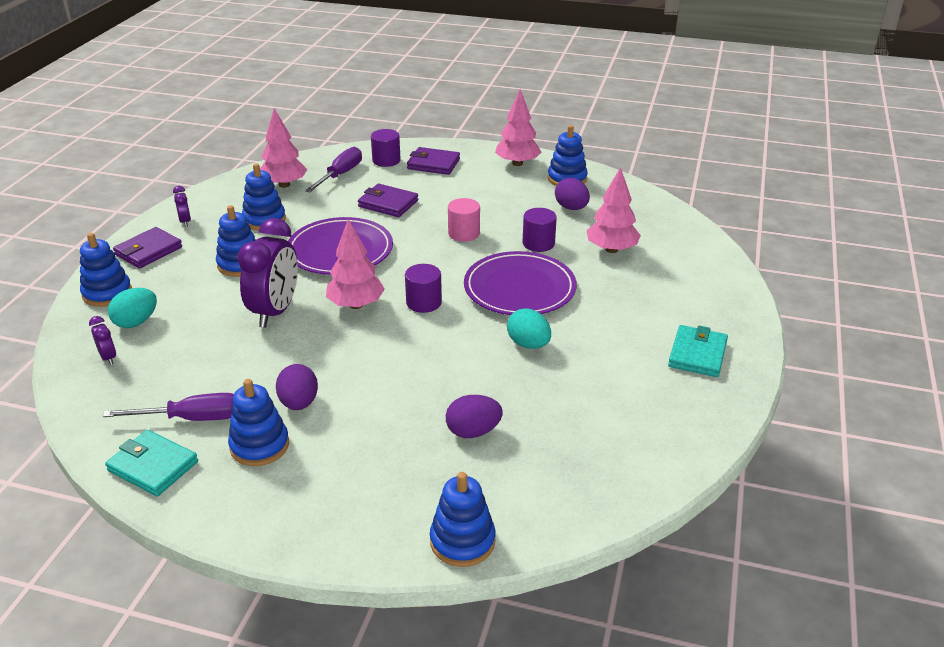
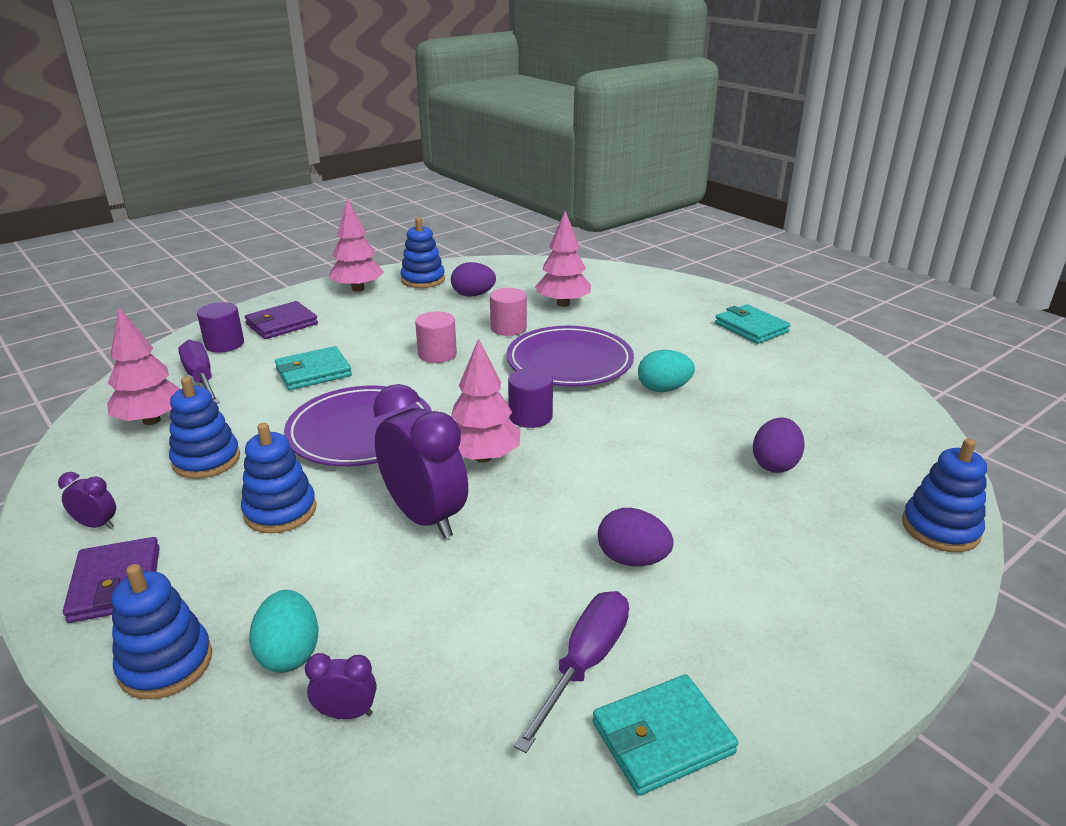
camera: 55 degrees left, 5 degrees down
(259, 445) = (691, 618): blue stacking toy -> none
(388, 203) = (313, 372): purple wallet -> turquoise wallet
(538, 243) = (508, 328): purple cylinder -> pink cylinder

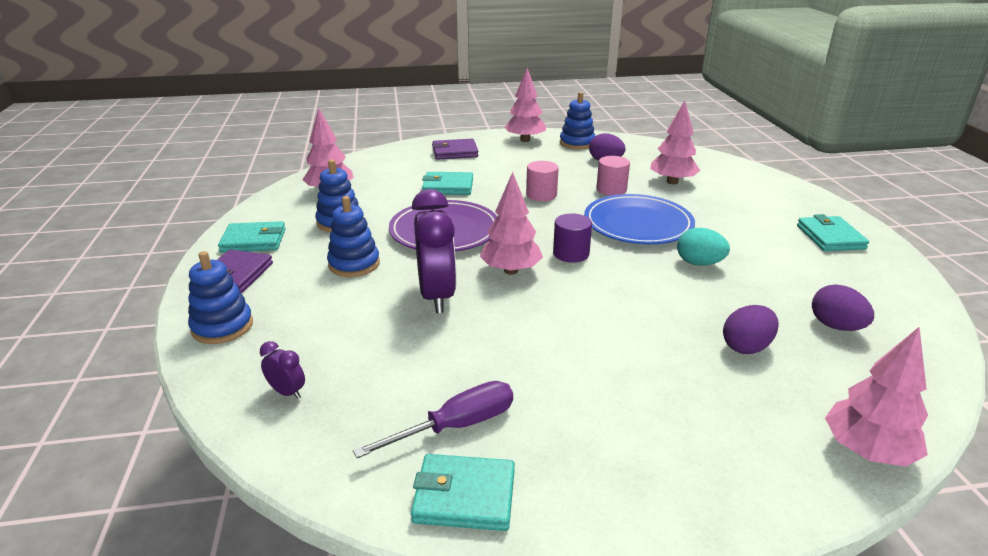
camera: 30 degrees right, 0 degrees up
(97, 525) = (254, 241): purple clock -> turquoise wallet
(201, 378) = (378, 174): purple screwdriver -> none
(224, 344) = (409, 157): purple cylinder -> none
(289, 653) = (287, 346): turquoise egg -> none
(569, 362) = (638, 224): purple plate -> blue plate
(632, 559) = (556, 373): purple egg -> purple egg (835, 326)
(940, 529) = (866, 451): blue stacking toy -> pink tree

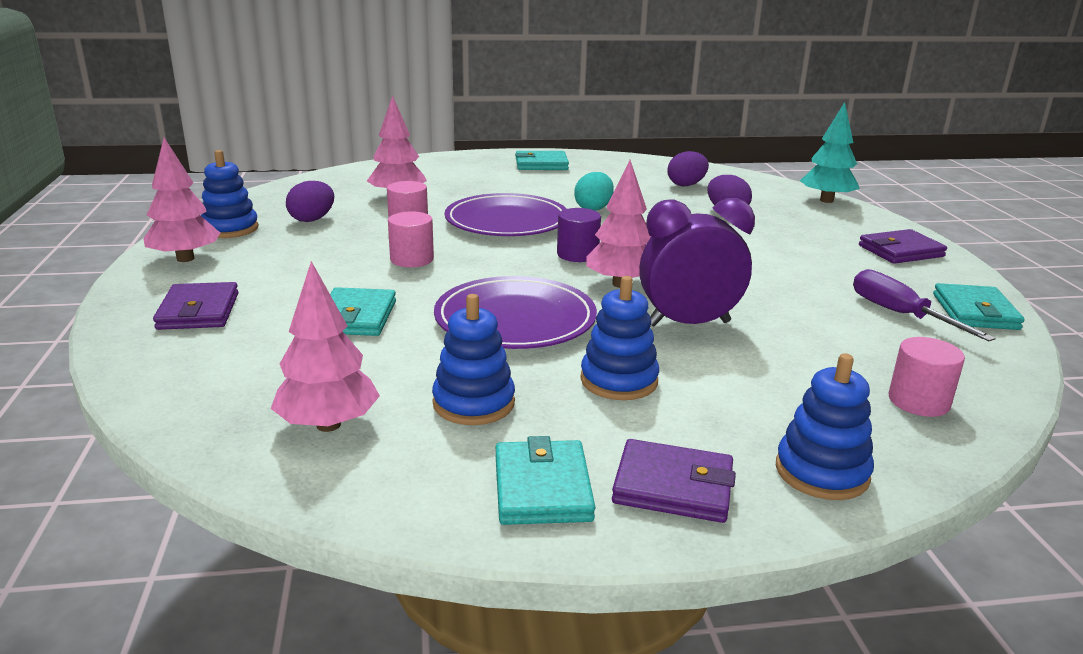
camera: 90 degrees left, 5 degrees down
(287, 392) = (918, 401): purple clock -> pink cylinder
(638, 224) = (507, 221): blue plate -> purple plate
(663, 482) = (900, 251): none -> purple wallet
(866, 451) = (826, 200): pink tree -> turquoise tree

